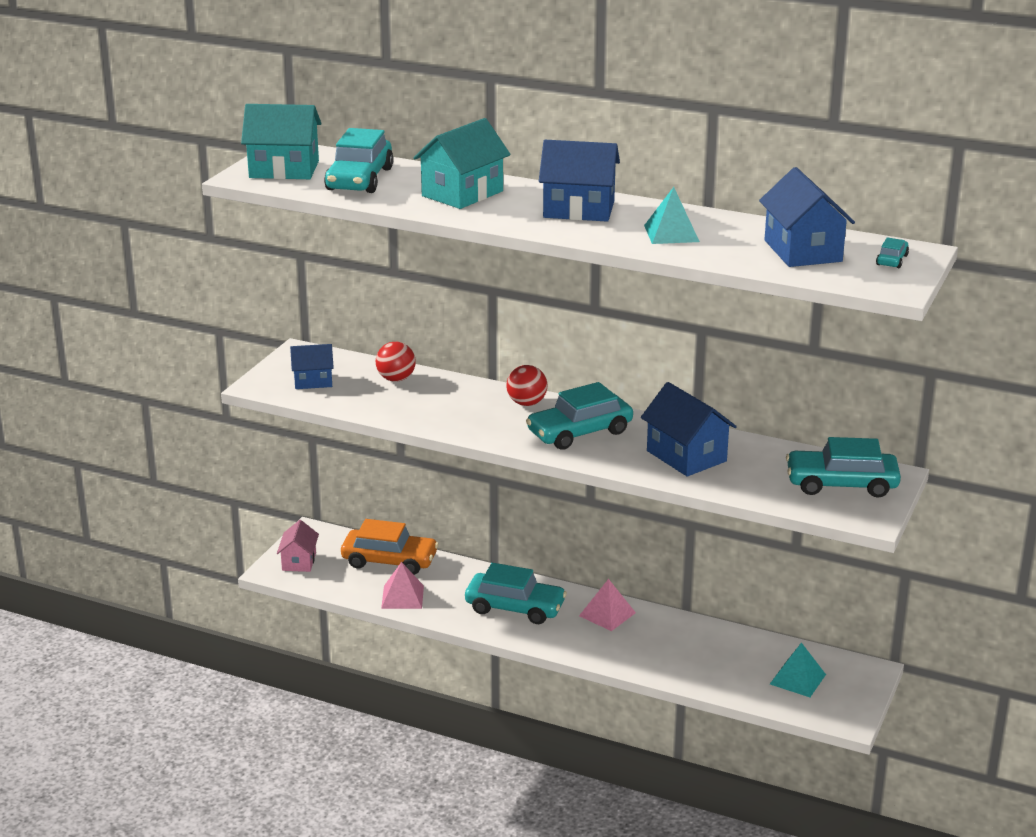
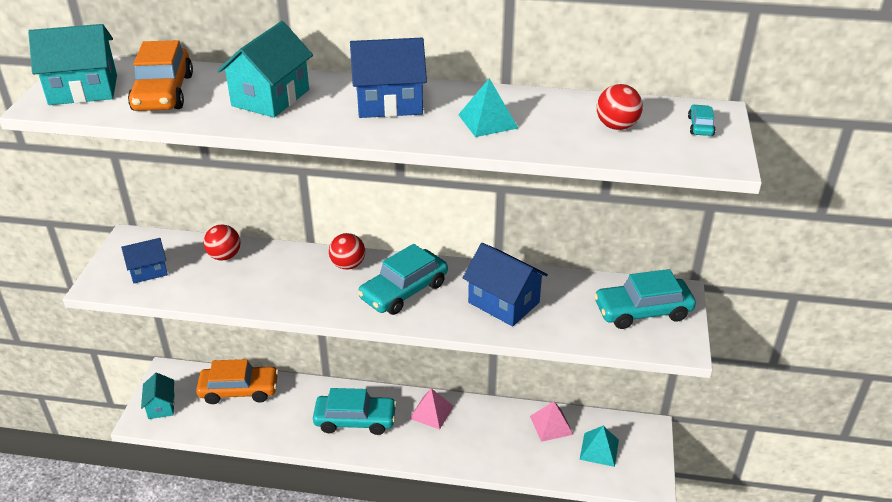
camera: 15 degrees left, 10 degrees up
(299, 561) = (161, 406): pink house -> turquoise house
(359, 179) = (163, 93): turquoise car -> orange car
(402, 597) = (258, 427): pink pyramid -> pink pyramid (551, 425)
(802, 251) = (616, 126): blue house -> red ball

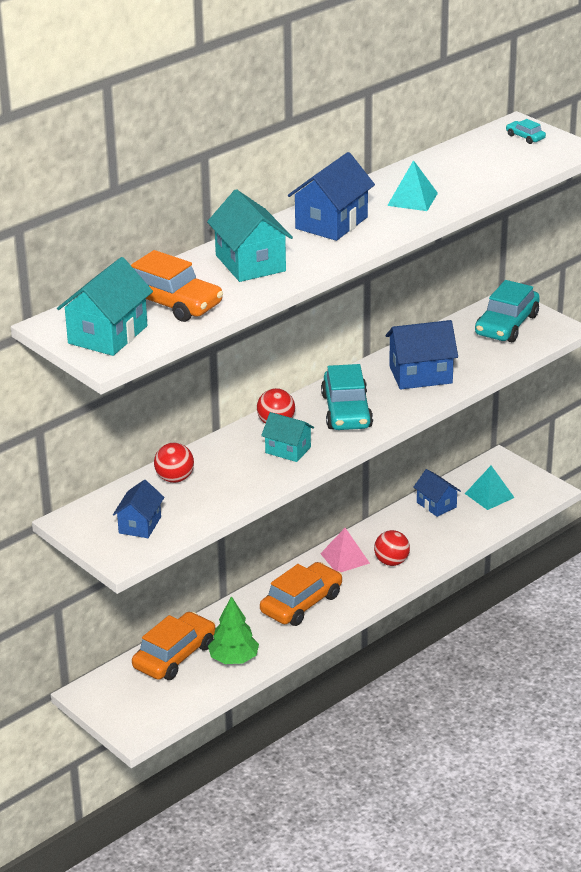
camera: 50 degrees left, 5 degrees down
(161, 406) = (133, 713): turquoise house -> turquoise house (288, 450)
(260, 422) = (234, 659): none -> green tree
(355, 420) = (301, 603): turquoise car -> orange car
(551, 425) = (436, 505): pink pyramid -> blue house
(616, 126) = (485, 161): red ball -> red ball (391, 562)

